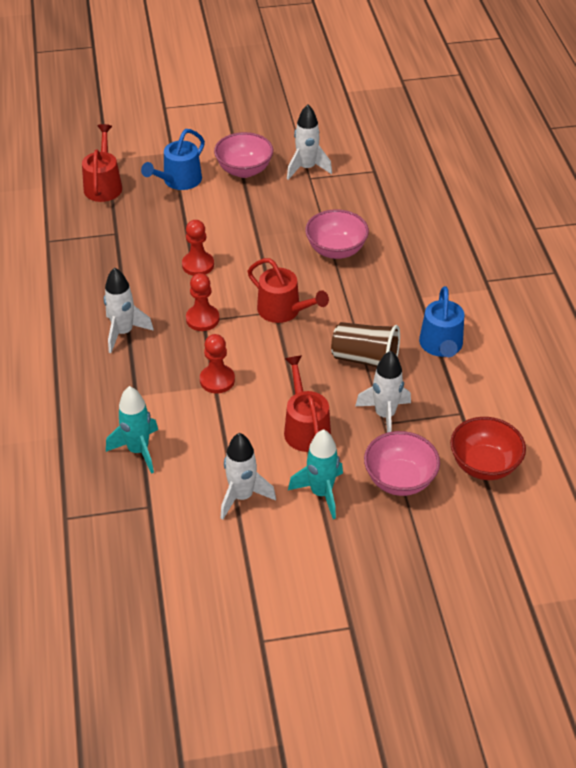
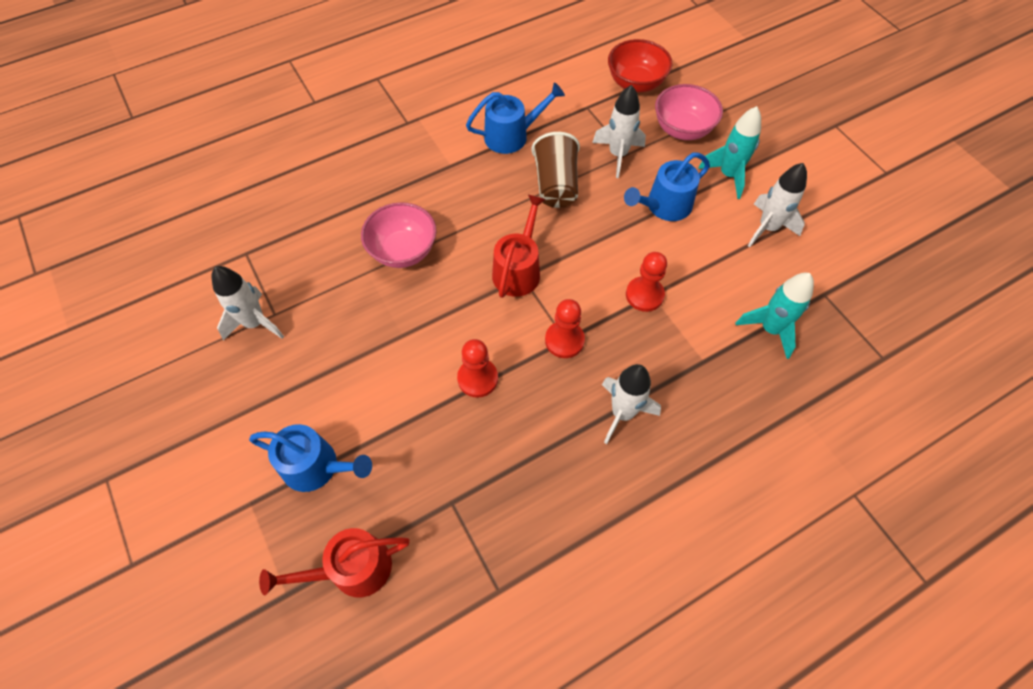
camera: 110 degrees left, 15 degrees up
(244, 170) = (274, 393): pink bowl -> none
(305, 428) = (664, 206): red watering can -> blue watering can

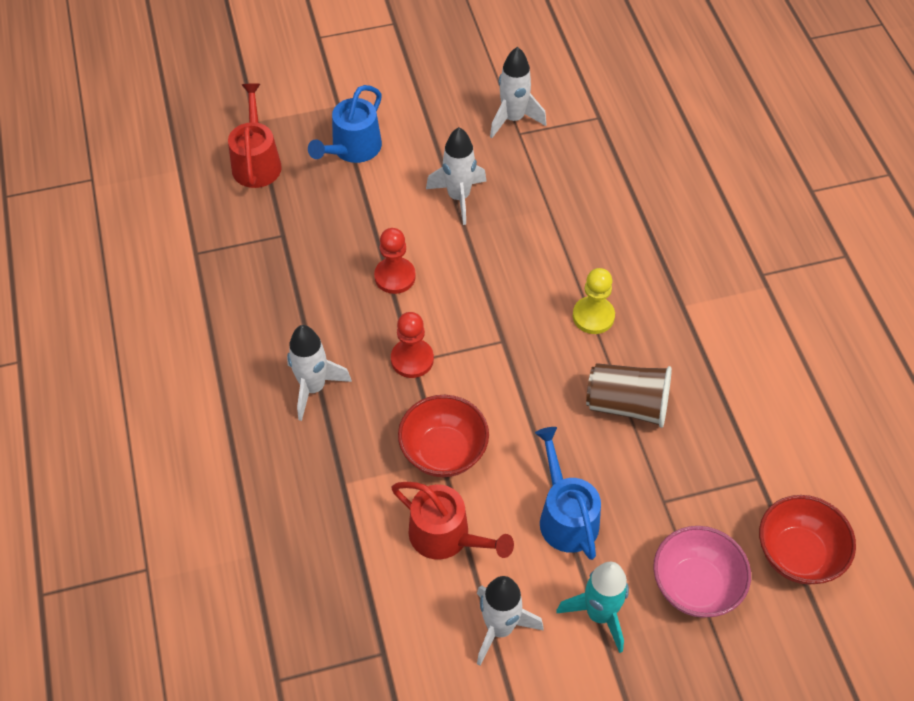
camera: 105 degrees right, 5 degrees down
(403, 251) = (567, 242): pink bowl -> none
(478, 219) = (593, 316): none -> yellow pawn
(511, 136) = (719, 377): blue watering can -> none
(518, 270) = (513, 339): red watering can -> red watering can (446, 536)
(618, 155) = (663, 489): white rocket -> white rocket (458, 197)
(644, 295) = (443, 452): red pawn -> red bowl
(770, 329) = (357, 568): turquoise rocket -> none

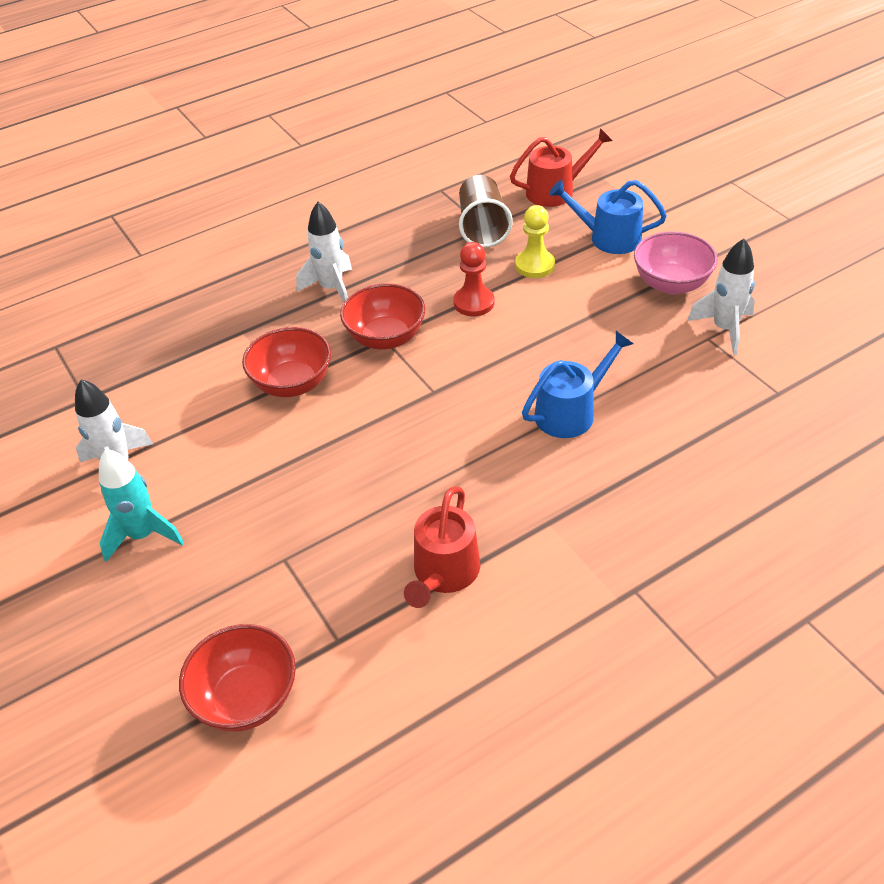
camera: 75 degrees right, 10 degrees down
(412, 359) = (385, 338): red pawn -> red bowl
(446, 536) = (204, 408): red watering can -> red watering can (444, 573)
(458, 197) = (593, 318): white rocket -> none
(566, 516) = (246, 485): blue watering can -> blue watering can (571, 412)
(593, 316) = (495, 451): yellow pawn -> yellow pawn (535, 265)
(627, 405) = (393, 503): brown cup -> brown cup (482, 227)
(695, 586) = (188, 607): pink bowl -> pink bowl (671, 284)

